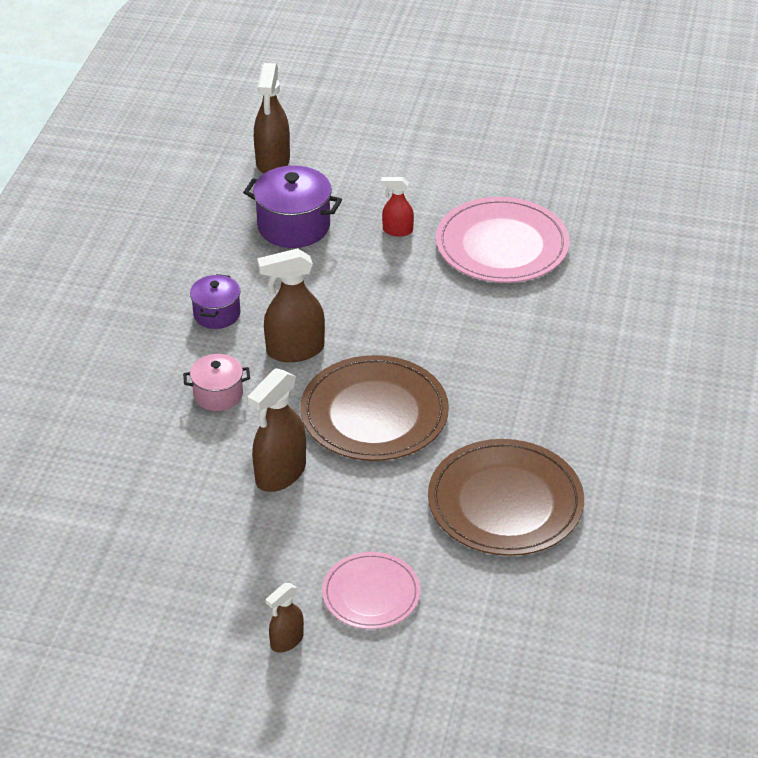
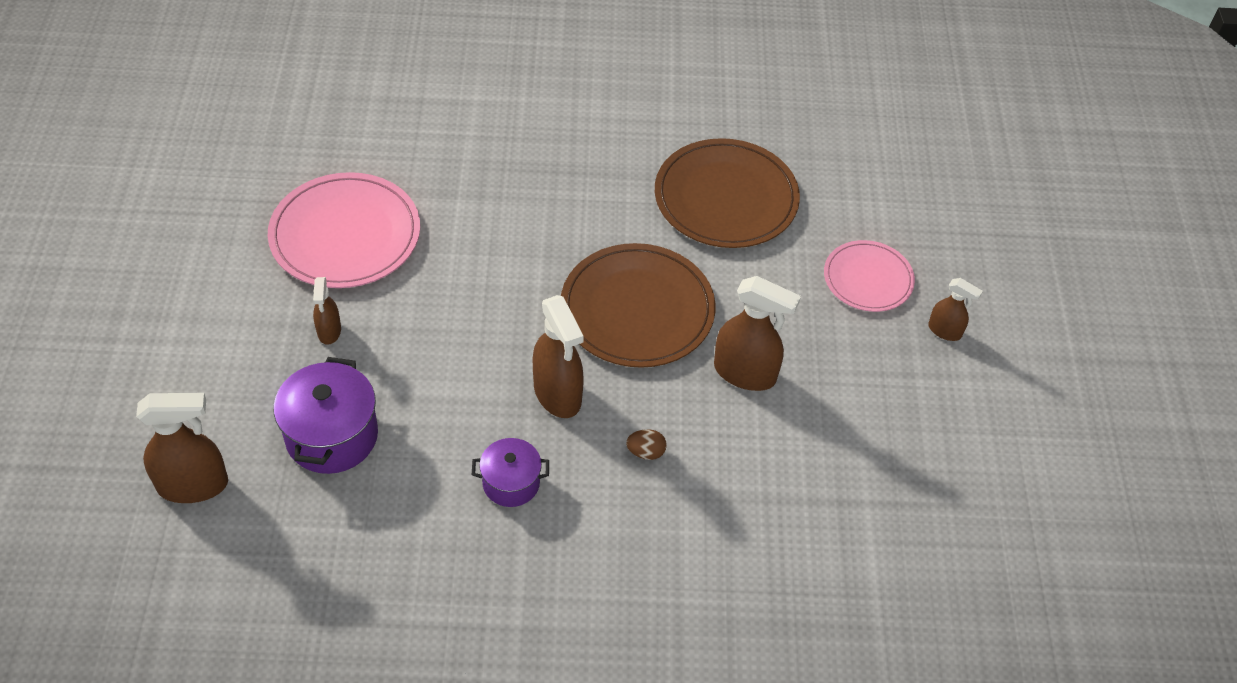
camera: 105 degrees left, 10 degrees up
(218, 394) = (646, 452): pink pot -> brown egg
(397, 230) = (329, 331): red spray bottle -> brown spray bottle

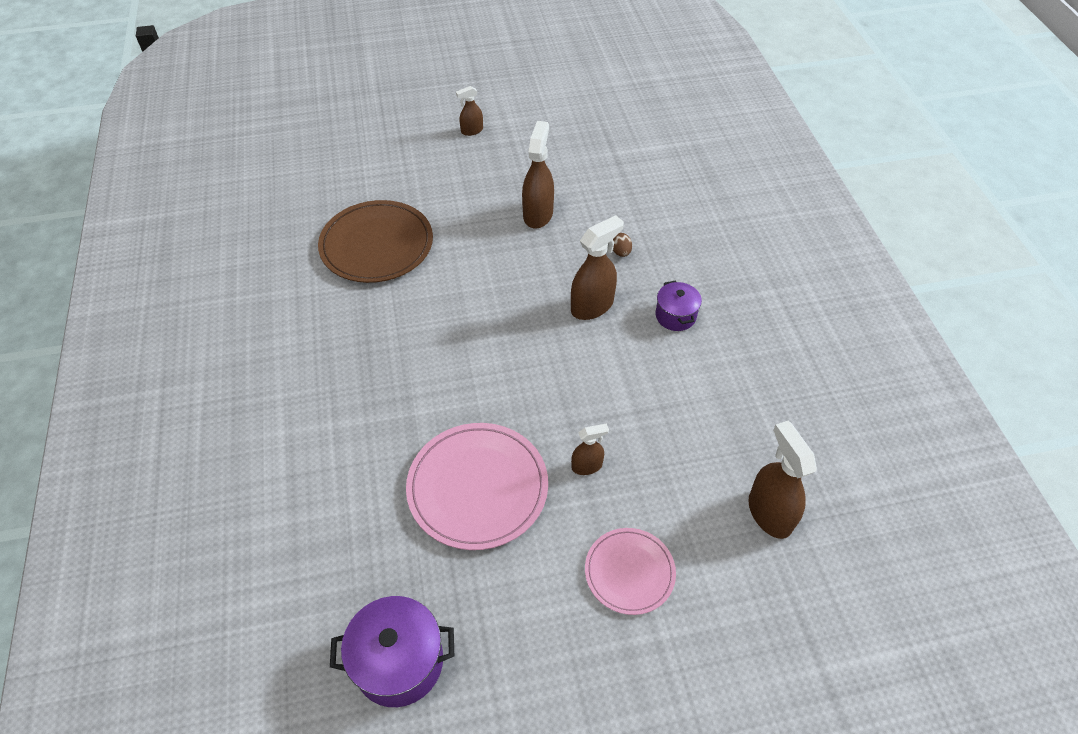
camera: 100 degrees left, 0 degrees up
(332, 436) = (684, 432): purple pot -> purple pot (399, 662)
(637, 309) = (501, 276): brown plate -> none
(868, 279) = (437, 166): pink plate -> pink plate (629, 572)
(945, 331) = (472, 131): brown spray bottle -> brown spray bottle turned 135 degrees counterclockwise

